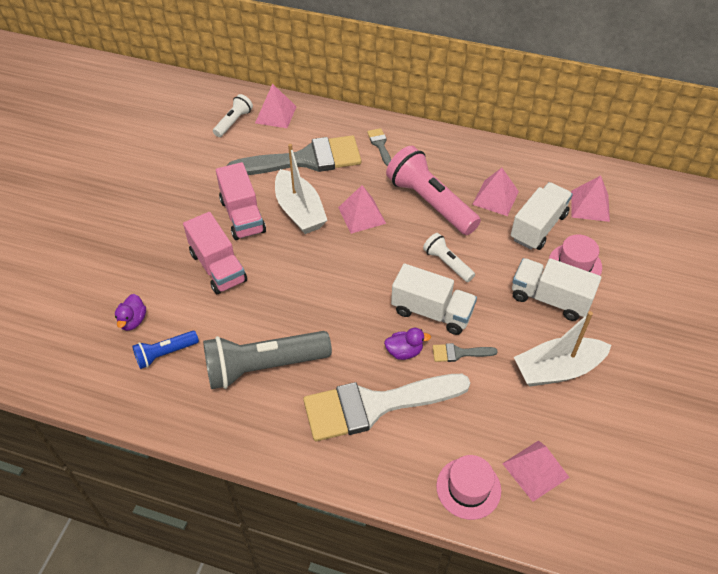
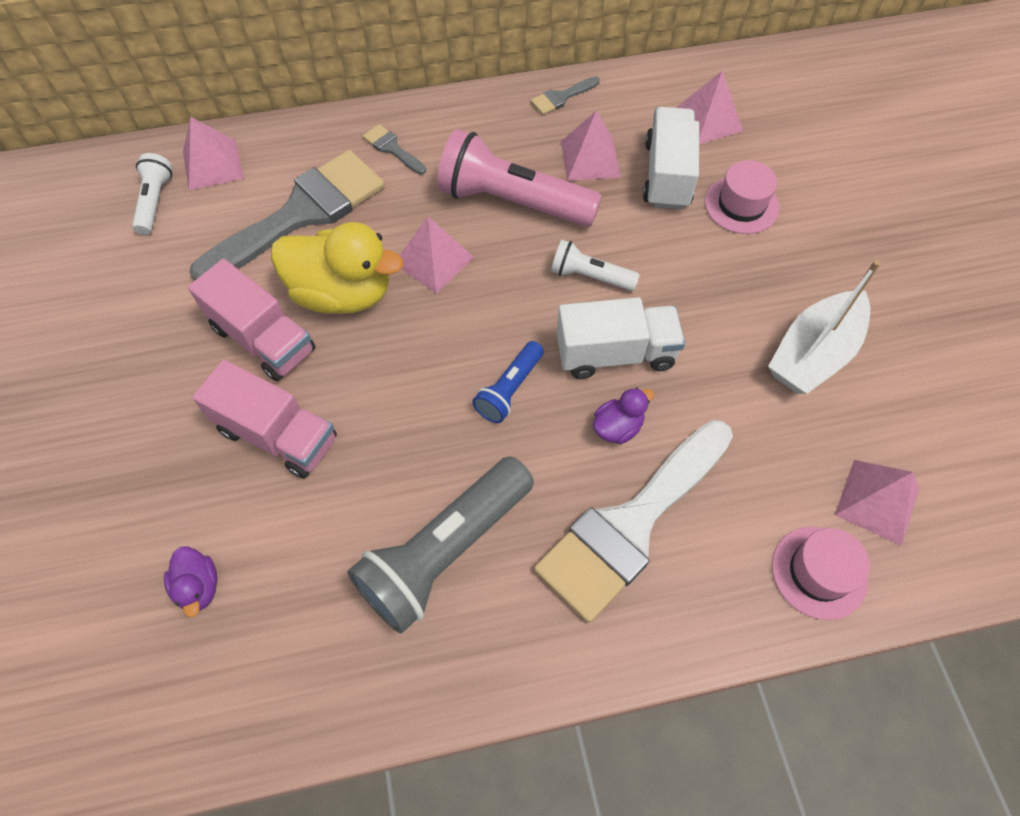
camera: 30 degrees left, 10 degrees up
(165, 353) = (285, 611): blue flashlight -> blue flashlight (509, 389)
(299, 211) = (343, 293): white boat -> yellow duck
(459, 353) = (686, 393): grey brush -> grey brush (562, 97)
(550, 299) = (743, 264): white truck -> none

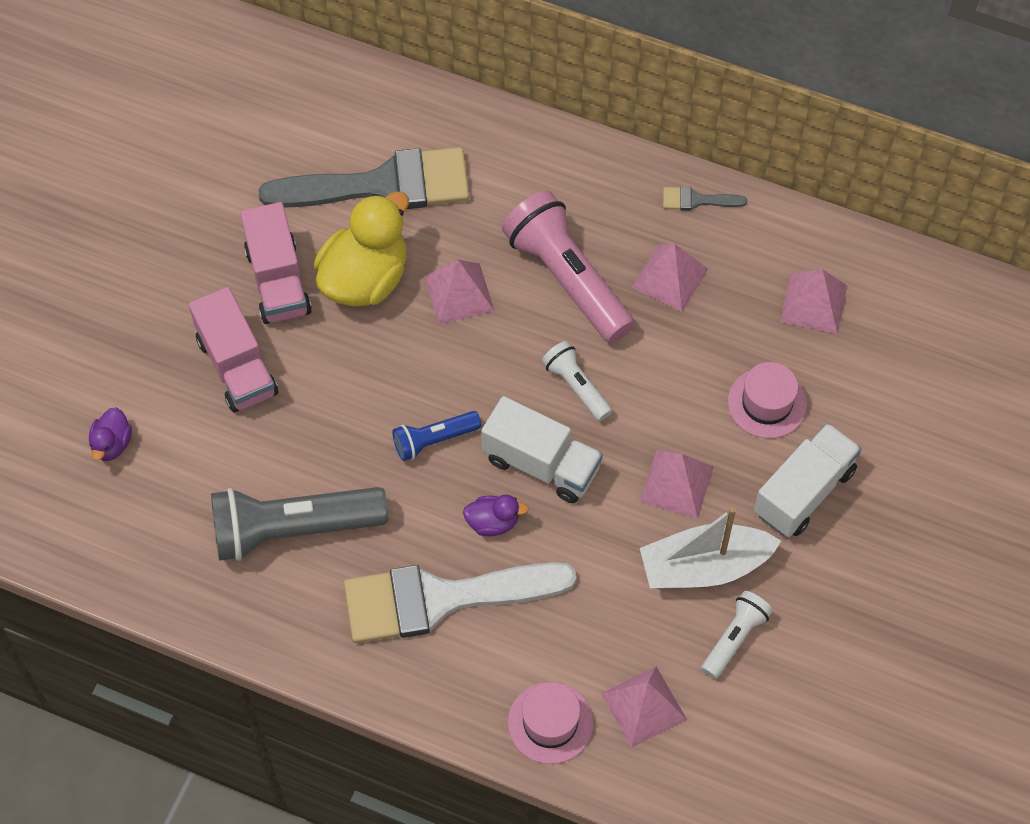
camera: 35 degrees right, 0 degrees up
(155, 202) = (274, 104): white flashlight -> white flashlight (735, 638)
(213, 164) = (342, 93): pink pyramid -> pink pyramid (677, 484)
(343, 293) = (365, 279): yellow duck -> yellow duck turned 105 degrees counterclockwise
(392, 149) = (503, 165): grey brush -> none
(667, 175) = (725, 335): white truck -> white truck (804, 492)

